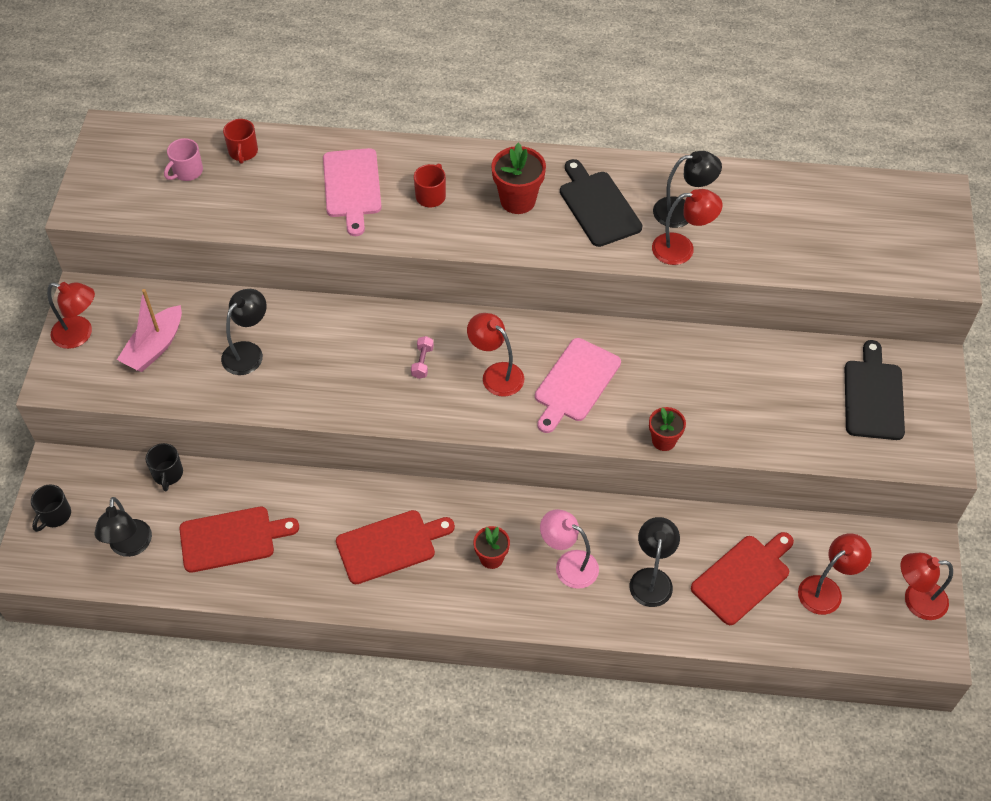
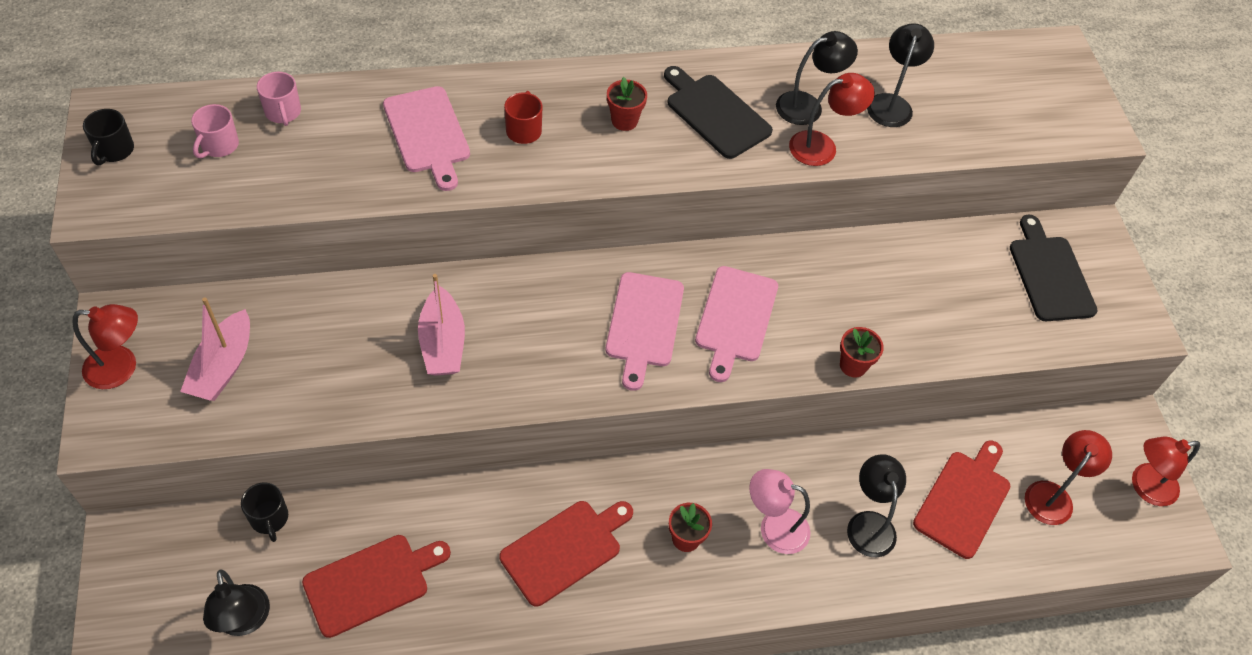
camera: 20 degrees left, 0 degrees up
(55, 515) = (135, 602): black mug -> black mug (114, 150)
(243, 152) = (283, 112): red mug -> pink mug
(248, 352) = (342, 351): black lamp -> black lamp (891, 103)
(328, 360) = (443, 343): none -> pink boat
(422, 362) = (555, 326): pink dumbbell -> none
(496, 374) = (644, 324): red lamp -> pink cutting board
(518, 200) = (624, 121): red flower pot -> red flower pot, size x0.65

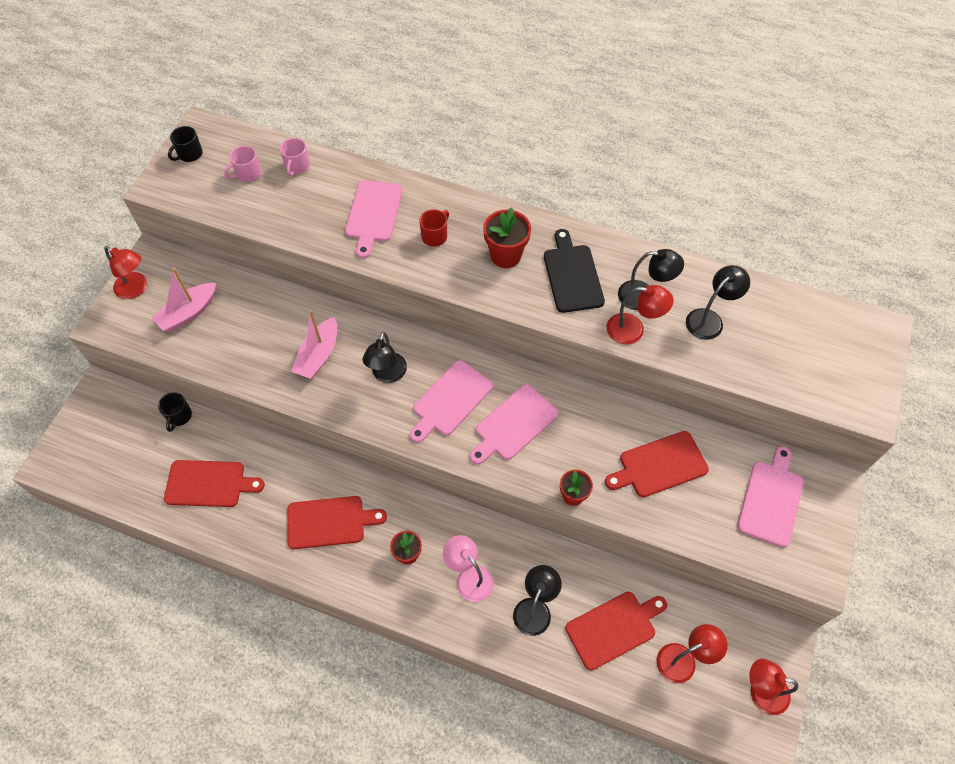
camera: 35 degrees right, 5 degrees up
(244, 621) = (130, 470): black lamp -> black lamp (387, 374)
(624, 121) = (505, 255): red flower pot -> red flower pot, size x1.55
(919, 291) = (659, 465): none -> red cutting board
(1050, 274) = (771, 500): black cutting board -> pink cutting board

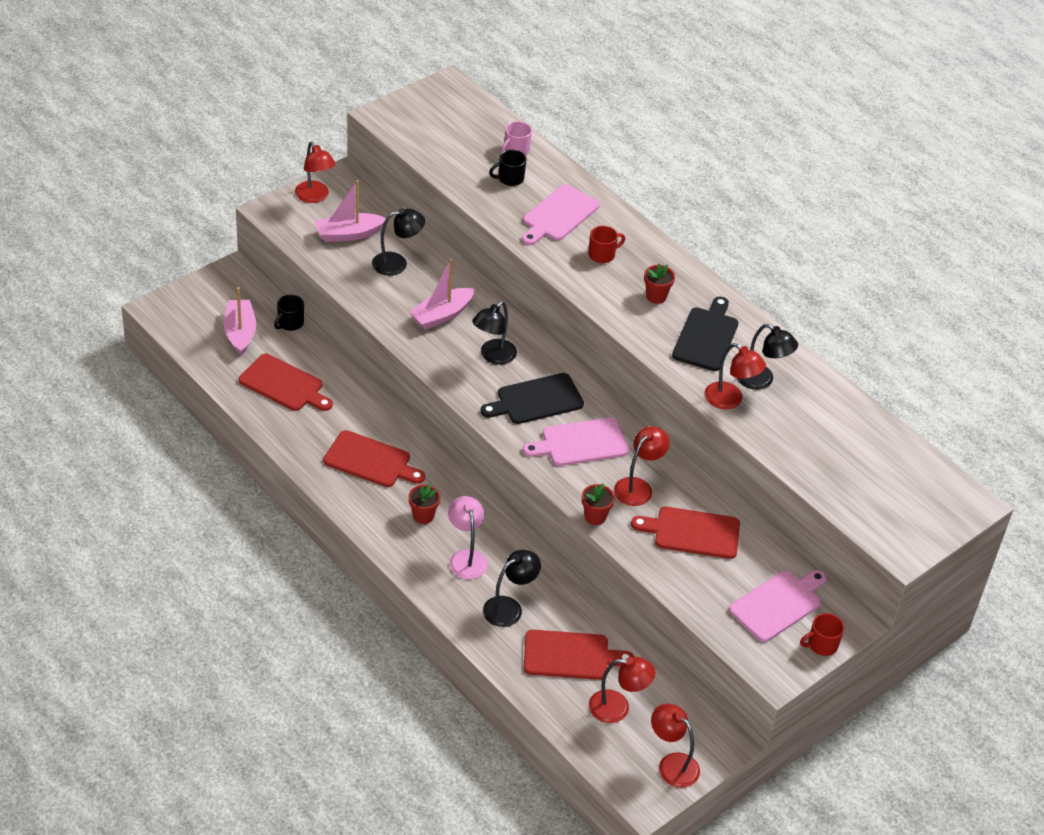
camera: 25 degrees right, 15 degrees down
(139, 450) = (240, 333): none -> pink boat
(189, 154) = (426, 102): black mug -> black mug (510, 178)
(247, 174) = (467, 138): pink mug -> none
(450, 400) = (536, 400): pink cutting board -> black cutting board
(505, 255) = (656, 296): red flower pot -> red flower pot, size x0.65
(587, 443) = (638, 487): none -> red lamp
(709, 319) = (809, 423): black lamp -> black lamp (397, 263)
(830, 521) = (821, 645): none -> red mug

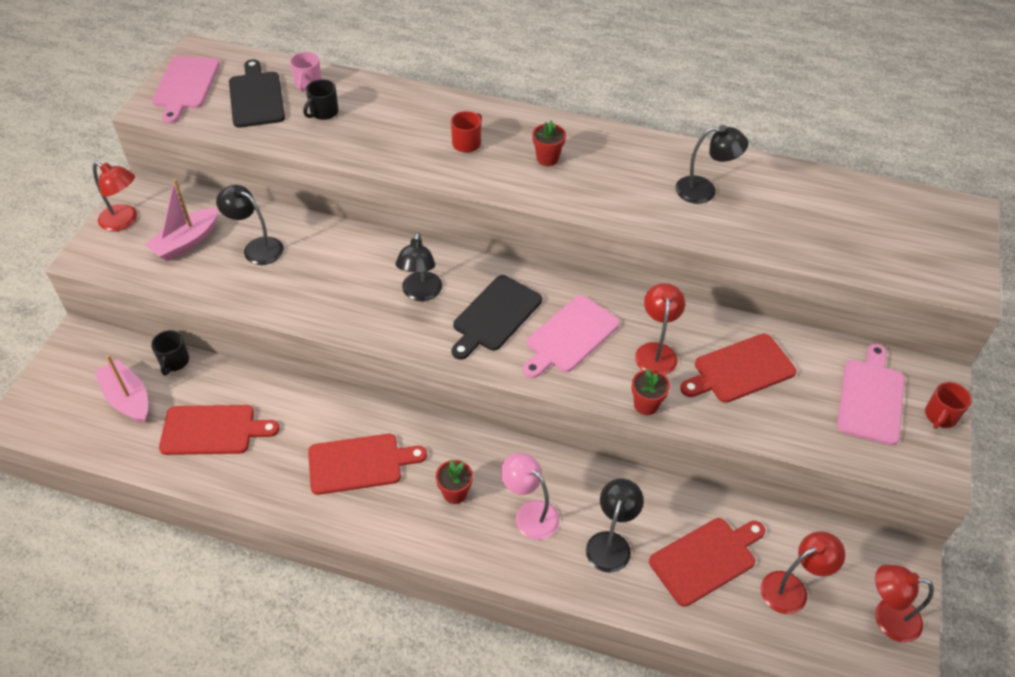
camera: 30 degrees left, 5 degrees up
(397, 263) = (256, 247): black lamp -> black lamp turned 105 degrees counterclockwise
(441, 315) = (339, 278): pink boat -> none
(558, 215) = (396, 125): pink cutting board -> pink cutting board (185, 85)
(706, 337) = (623, 174): black cutting board -> black cutting board (256, 97)
(730, 400) = (697, 223): red lamp -> none

